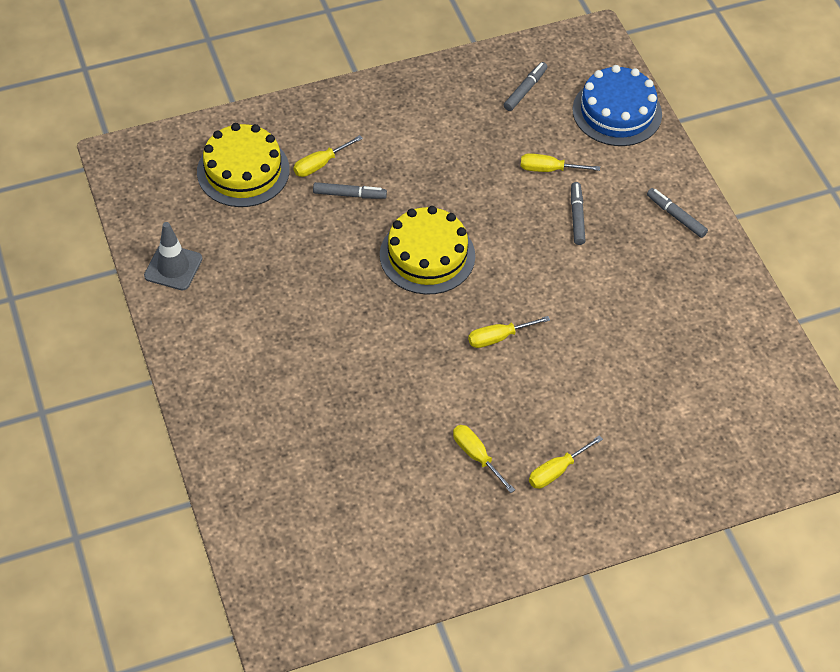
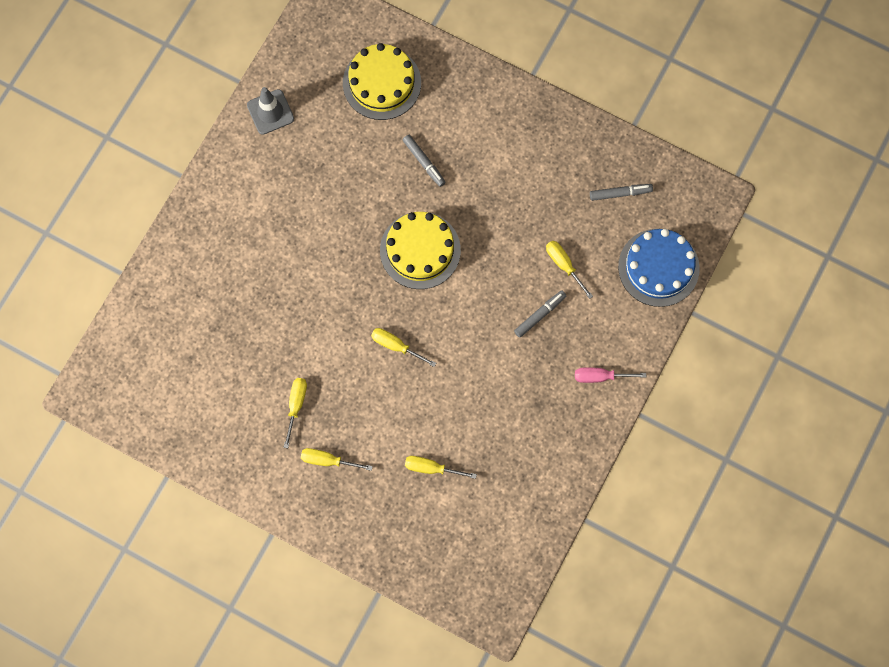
camera: 50 degrees right, 20 degrees up
(320, 164) = (432, 123): yellow screwdriver -> yellow screwdriver (431, 468)
(676, 216) = (600, 376): grey marker -> pink screwdriver

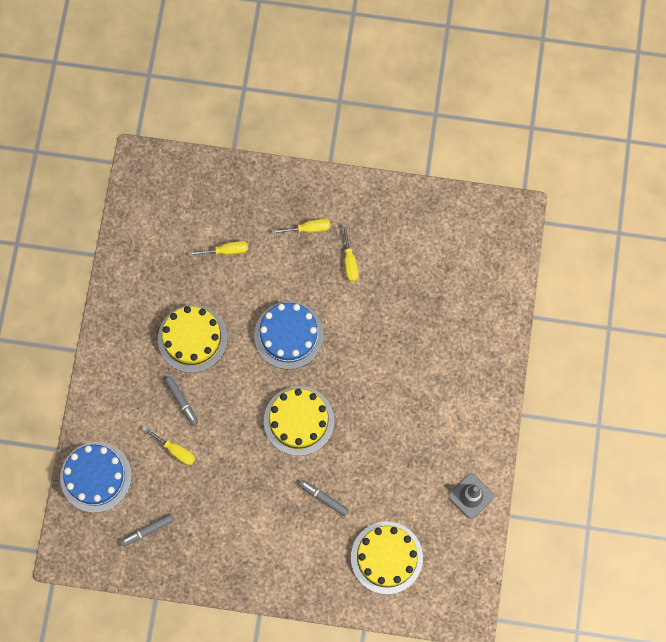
camera: 160 degrees right, 0 degrees up
(396, 346) = (289, 335): yellow screwdriver -> blue cake
(504, 380) = (192, 338): none -> yellow cake
(539, 315) = (181, 401): grey marker -> grey marker turned 60 degrees counterclockwise
(600, 376) = (116, 368): pink screwdriver -> none

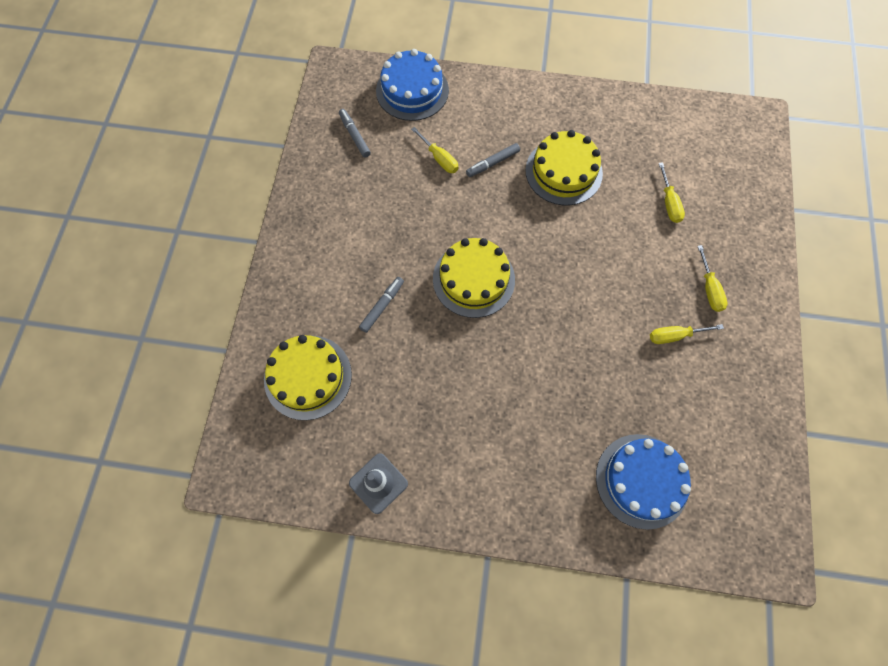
camera: 90 degrees right, 5 degrees down
(175, 450) = (439, 158): yellow screwdriver -> yellow screwdriver turned 75 degrees counterclockwise
(289, 335) = (575, 268): blue cake -> blue cake (642, 480)

